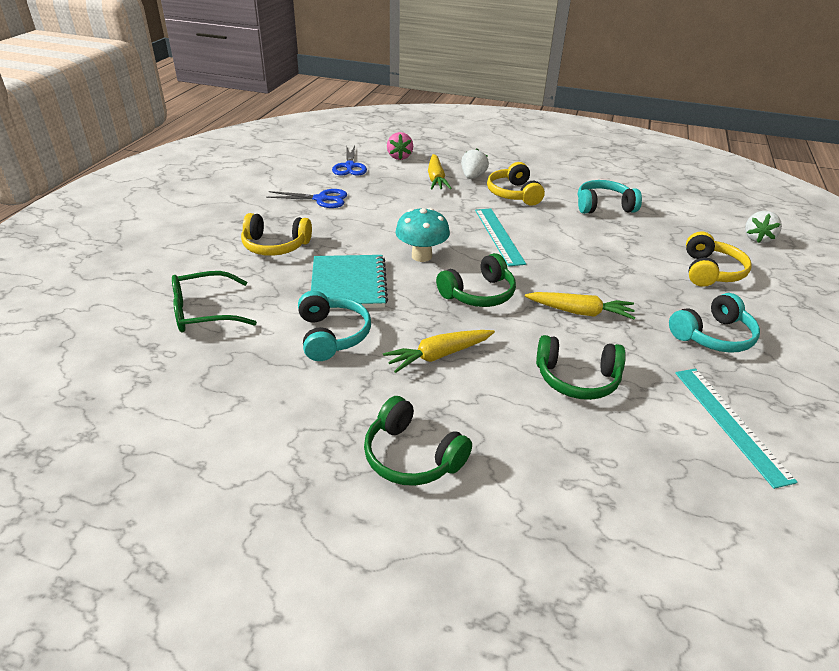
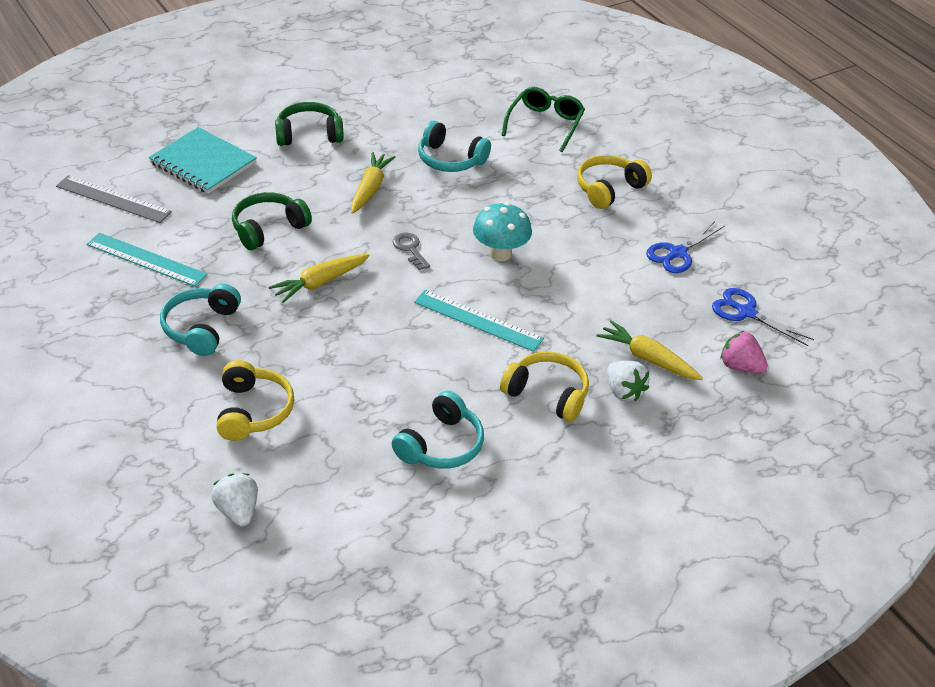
camera: 130 degrees right, 5 degrees up
(349, 284) = (504, 196): turquoise notebook -> turquoise notebook (203, 163)
(478, 294) = (410, 249): green headphones -> grey key
(710, 271) = (253, 411): yellow headphones -> yellow headphones turned 150 degrees counterclockwise
(732, 528) = (113, 199): none -> grey ruler

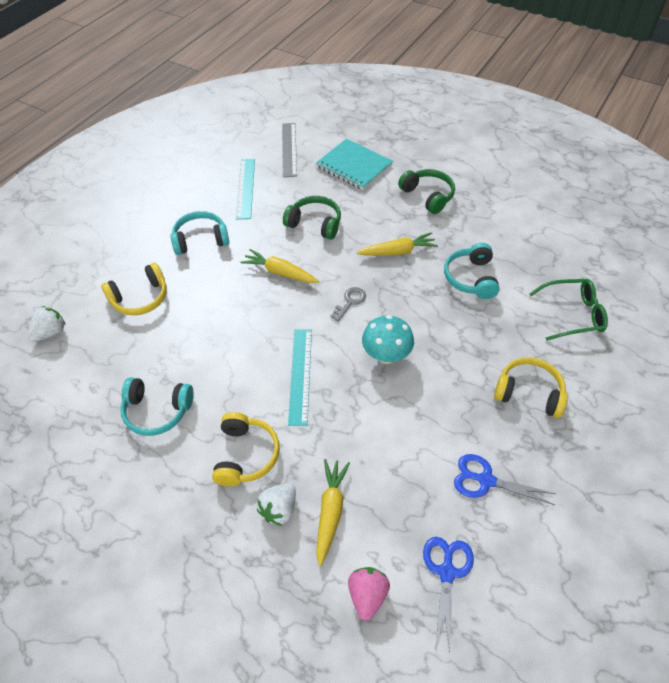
camera: 65 degrees right, 10 degrees up
(203, 163) = (354, 166): turquoise notebook -> turquoise notebook turned 60 degrees counterclockwise

